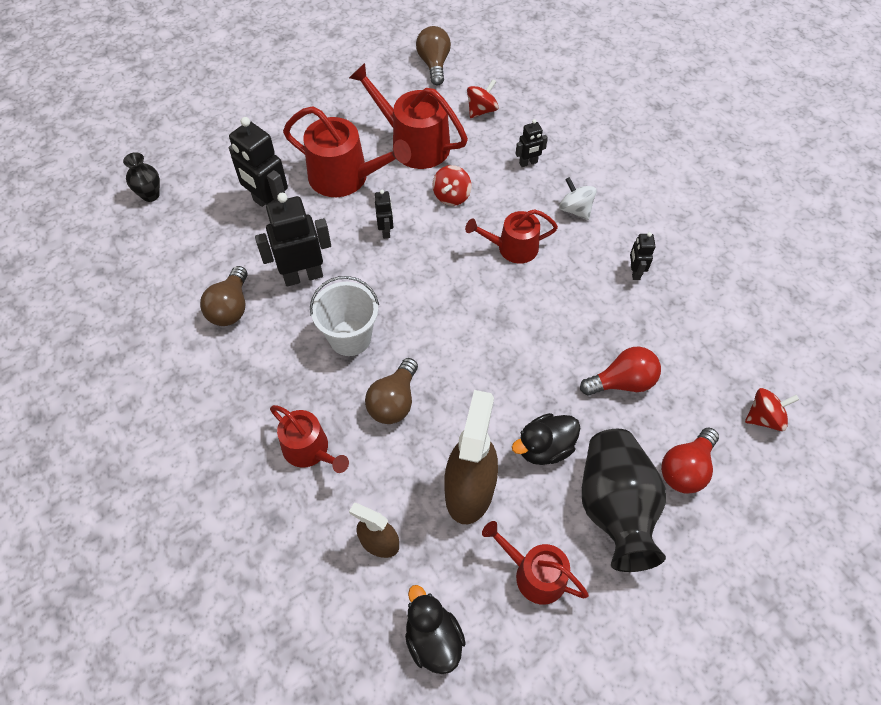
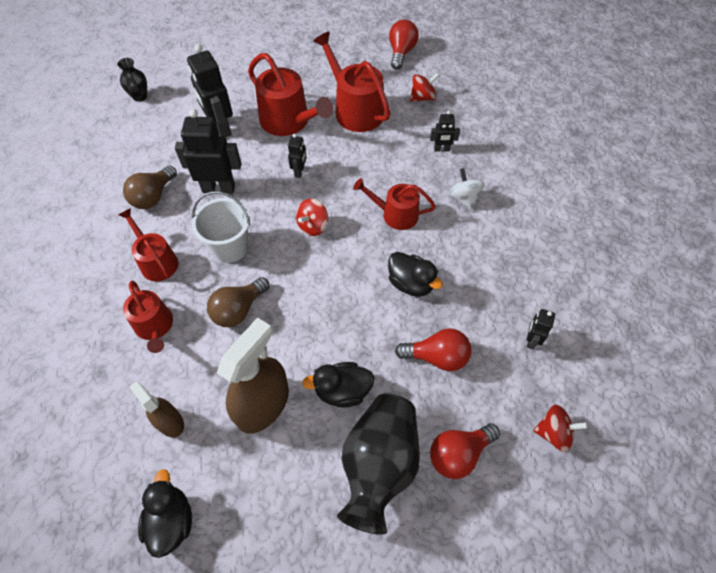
camera: 20 degrees right, 0 degrees up
(434, 64) = (401, 52): brown light bulb -> red light bulb
(451, 196) = (365, 159): red spinning top -> red spinning top (313, 226)
(534, 574) = (282, 497): red watering can -> red watering can (157, 261)
(562, 316) = (411, 283): none -> black duck
(634, 272) = (492, 265): black robot -> black robot (531, 340)

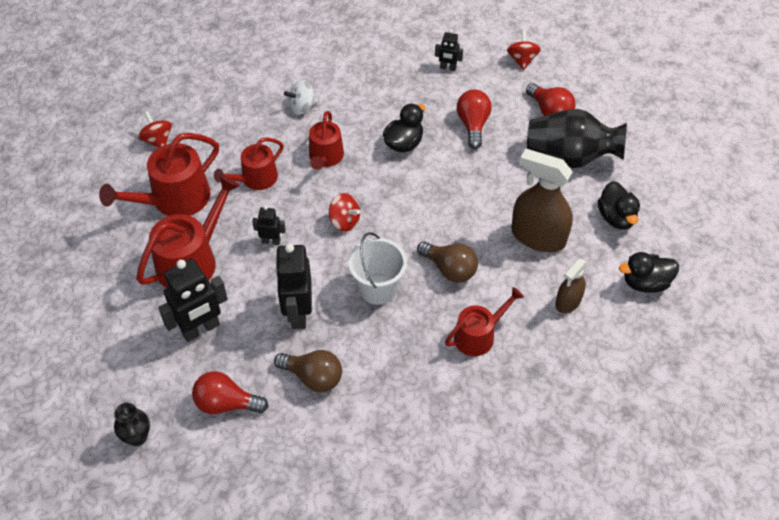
camera: 95 degrees left, 5 degrees down
(157, 261) = (402, 352): red watering can -> red watering can (255, 179)
(342, 391) = (515, 184): black duck -> black duck (616, 217)
(401, 52) = (76, 162): red light bulb -> red light bulb (226, 403)
(441, 149) = (237, 124): black robot -> none

